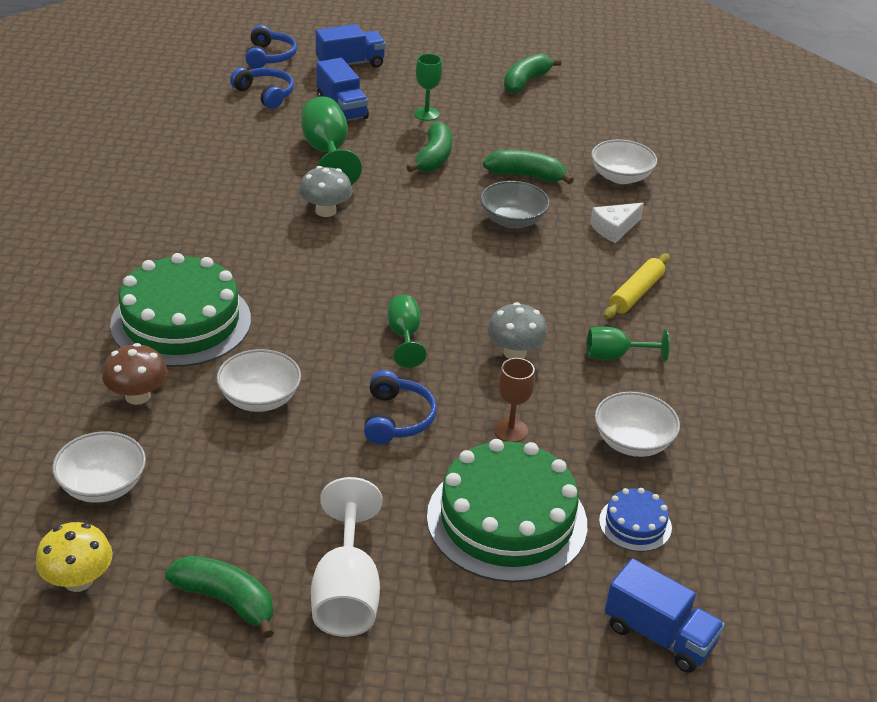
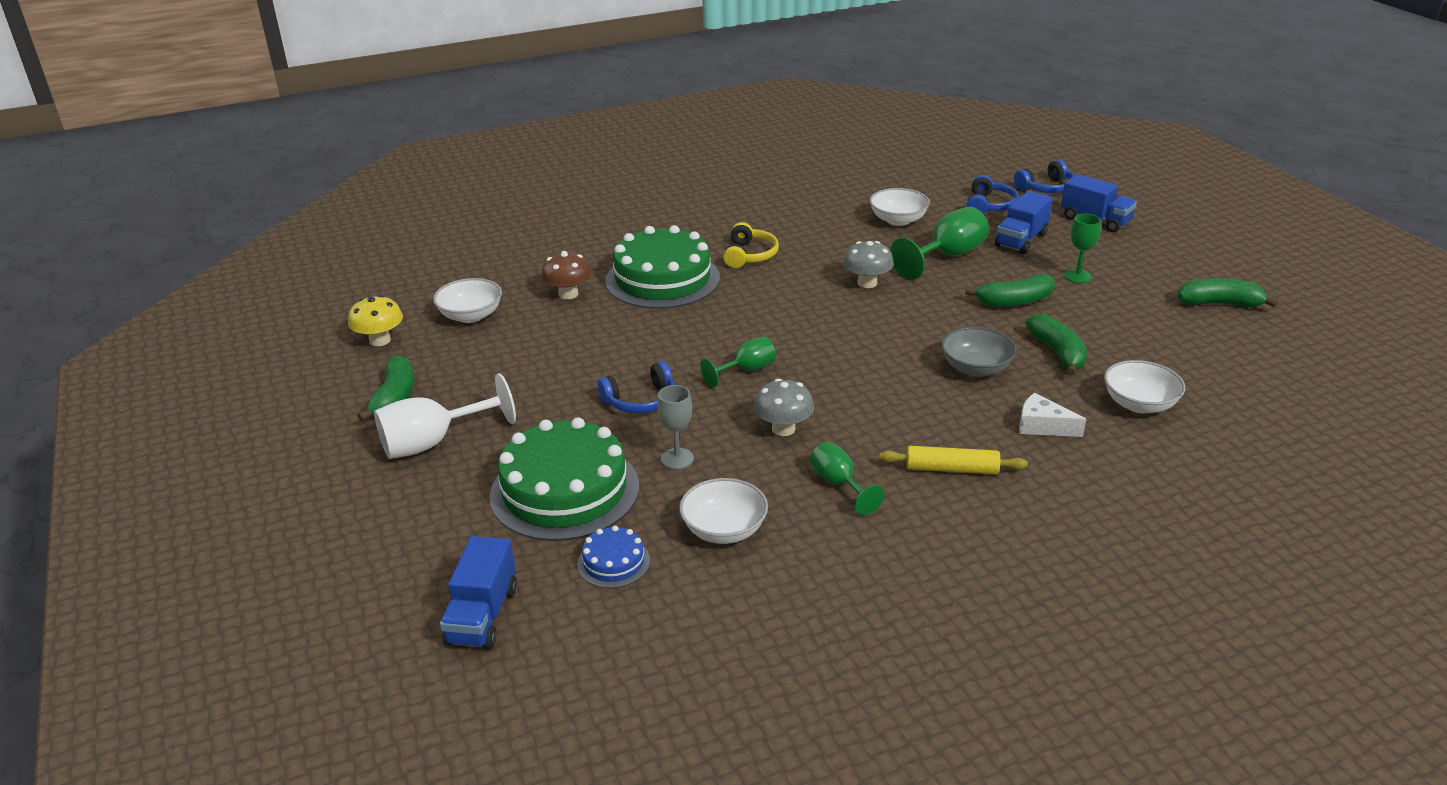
camera: 65 degrees right, 5 degrees down
(197, 251) = (750, 255): none -> yellow headphones
(260, 398) = (609, 337): white bowl -> white bowl (898, 220)
(510, 430) = (677, 458): brown goblet -> grey goblet

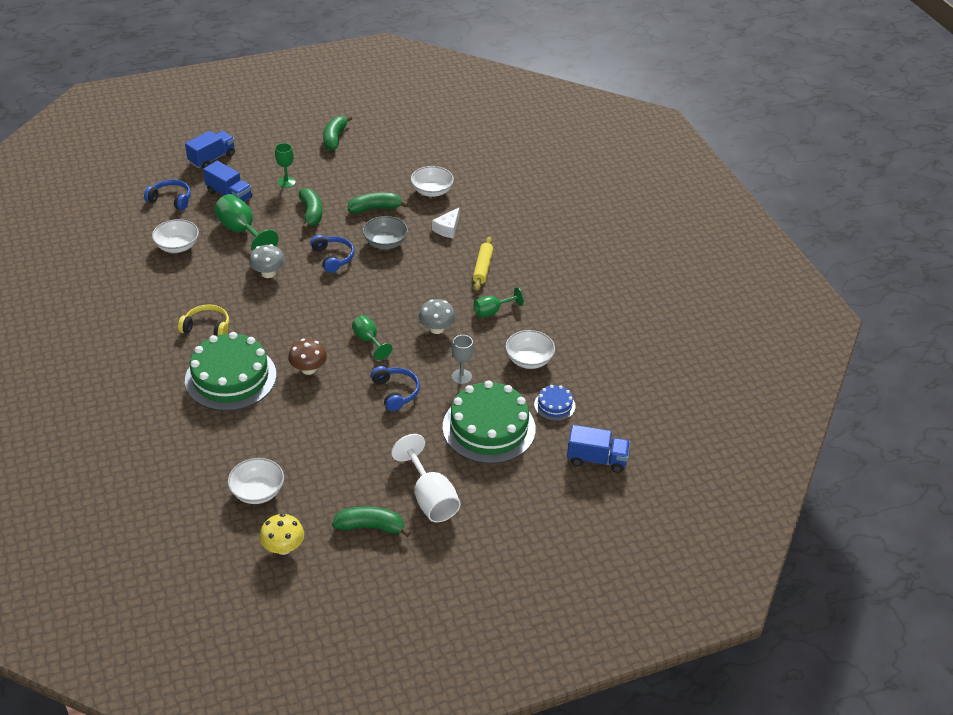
camera: 90 degrees left, 10 degrees up
(568, 294) = (238, 432): brown mushroom -> brown mushroom (308, 369)
(1046, 188) = (153, 169): blue headphones -> blue headphones (333, 257)

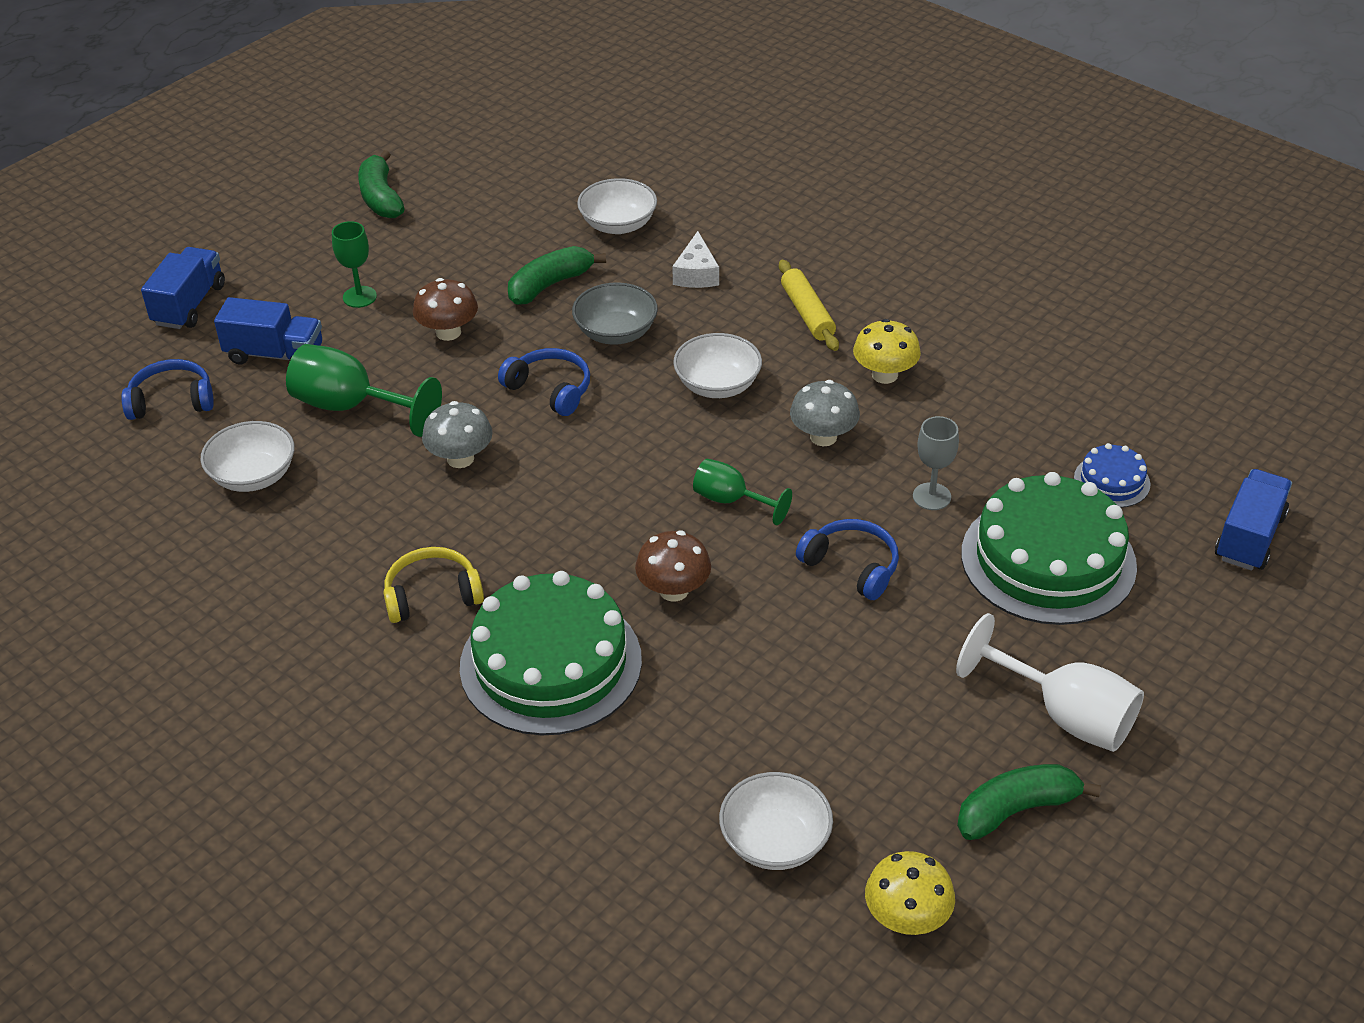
camera: 25 degrees left, 0 degrees up
(311, 213) = (448, 332): green banana -> brown mushroom
(492, 311) = (884, 375): green goblet -> yellow mushroom
(529, 360) = (1008, 427): white bowl -> white bowl (717, 385)
(596, 459) = (1249, 537): blue truck -> blue truck turned 45 degrees counterclockwise

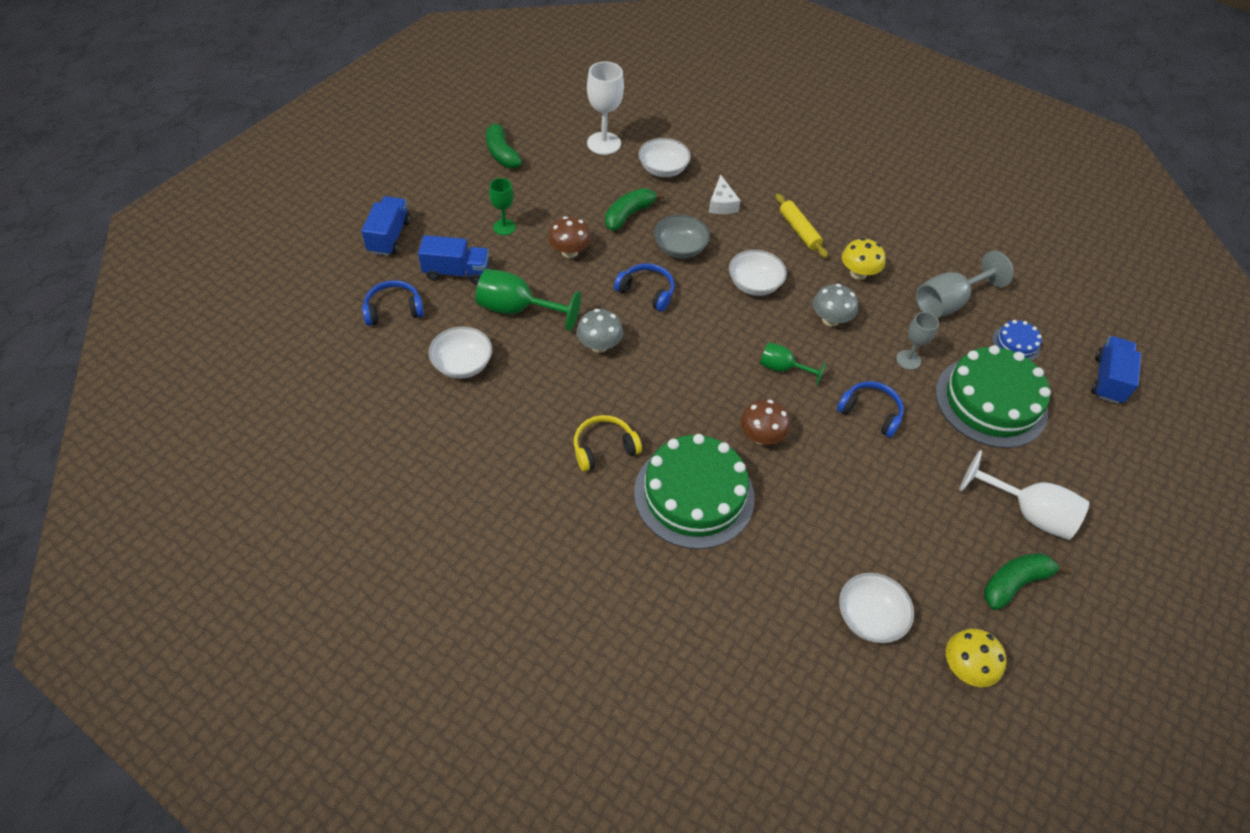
camera: 10 degrees left, 10 degrees up
(537, 187) = (604, 143): none -> white goblet
(1017, 420) = (948, 302): none -> grey goblet

